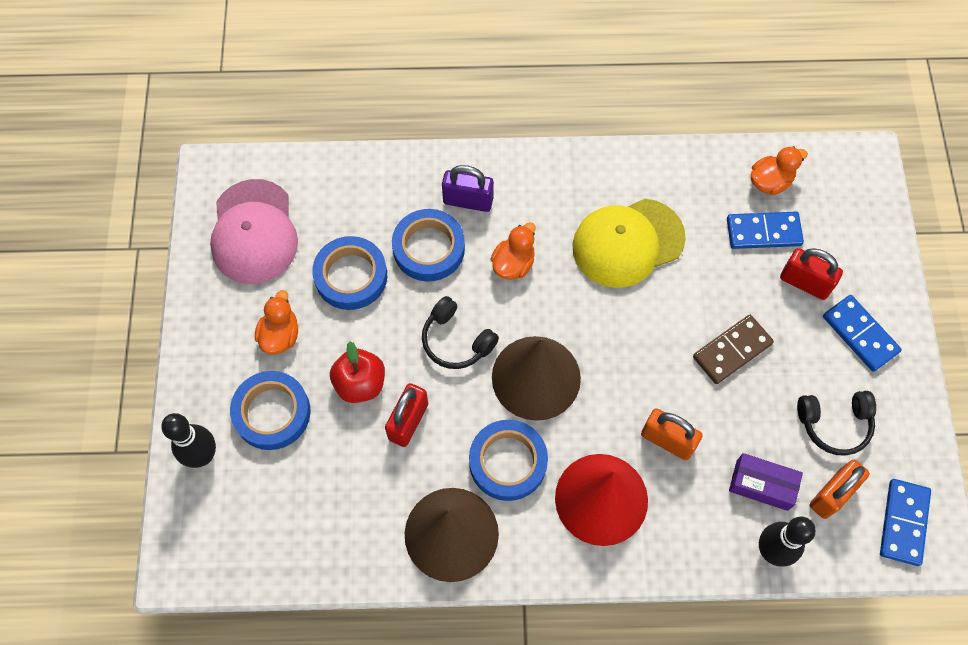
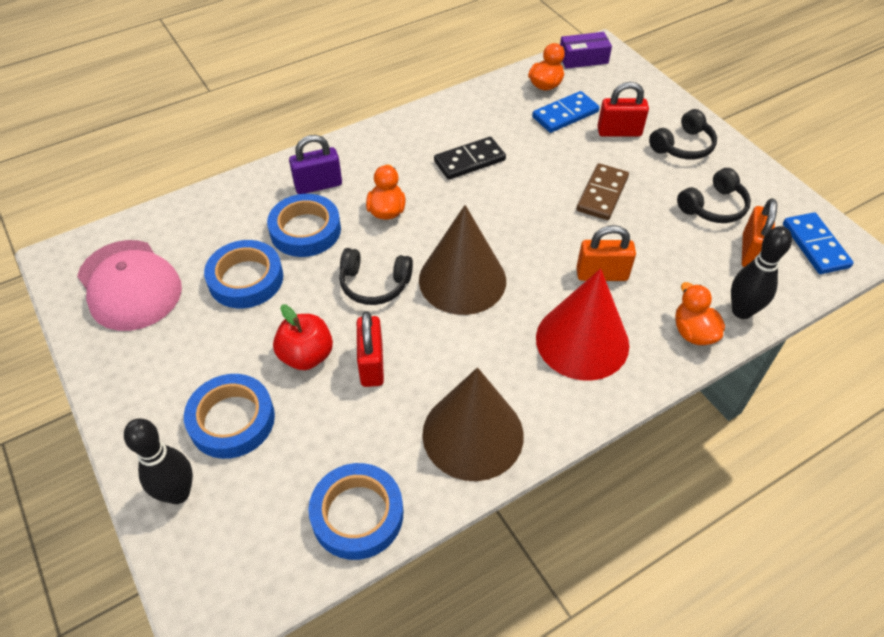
camera: 30 degrees left, 15 degrees down
(280, 335) = (203, 353): orange duck -> orange duck (693, 332)
(508, 462) = (483, 352): blue tape -> blue tape (357, 514)
(627, 243) = (469, 161): yellow cap -> black domino
(762, 485) = (697, 270): purple box -> purple box (583, 59)
(860, 334) = (683, 146): blue domino -> black headphones

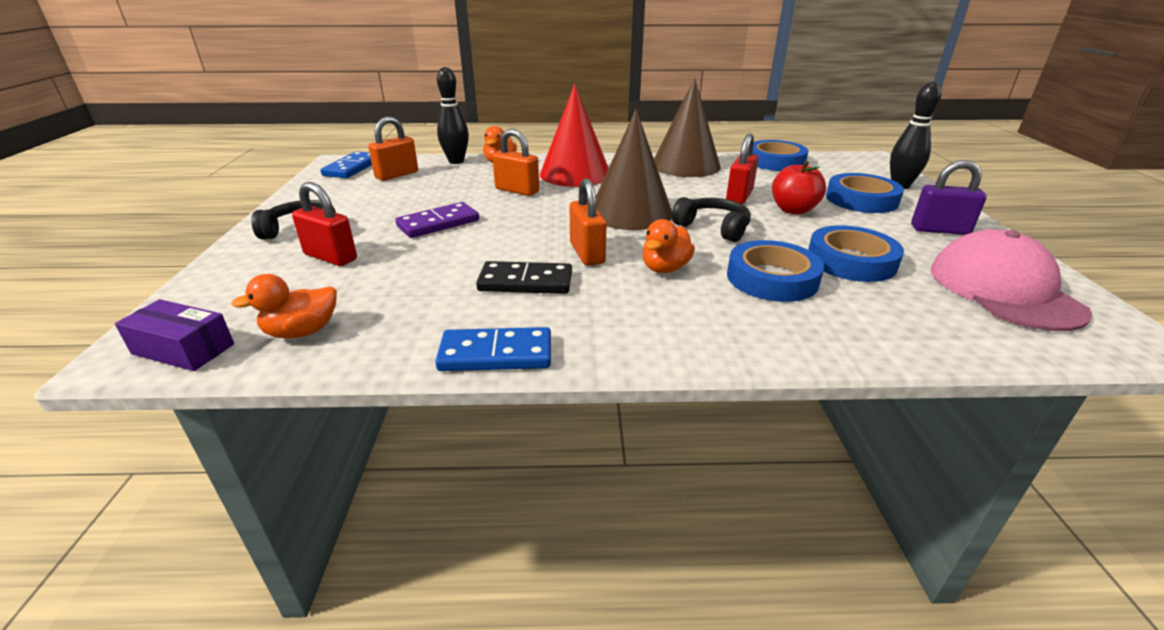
camera: 150 degrees left, 20 degrees down
(318, 185) = (739, 314): purple padlock -> purple padlock (939, 230)
(454, 205) = (587, 253): none -> orange padlock
(565, 115) = (349, 290): blue domino -> blue domino (496, 354)
(602, 194) = (438, 223): brown domino -> purple domino
(713, 206) = (370, 196): black headphones -> none

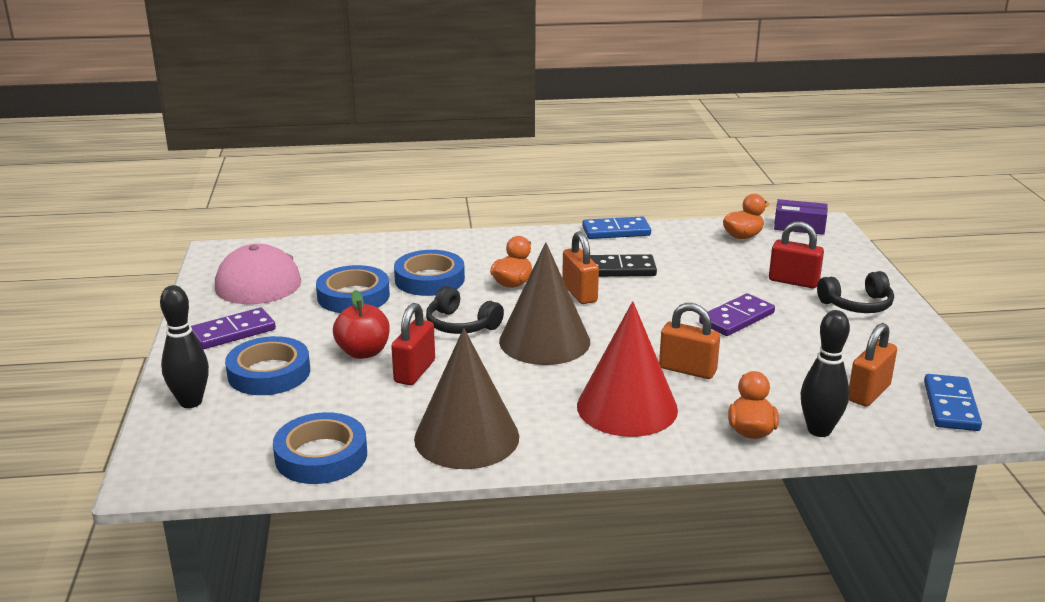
camera: 175 degrees right, 5 degrees down
(939, 230) = (233, 332): purple padlock -> purple domino

